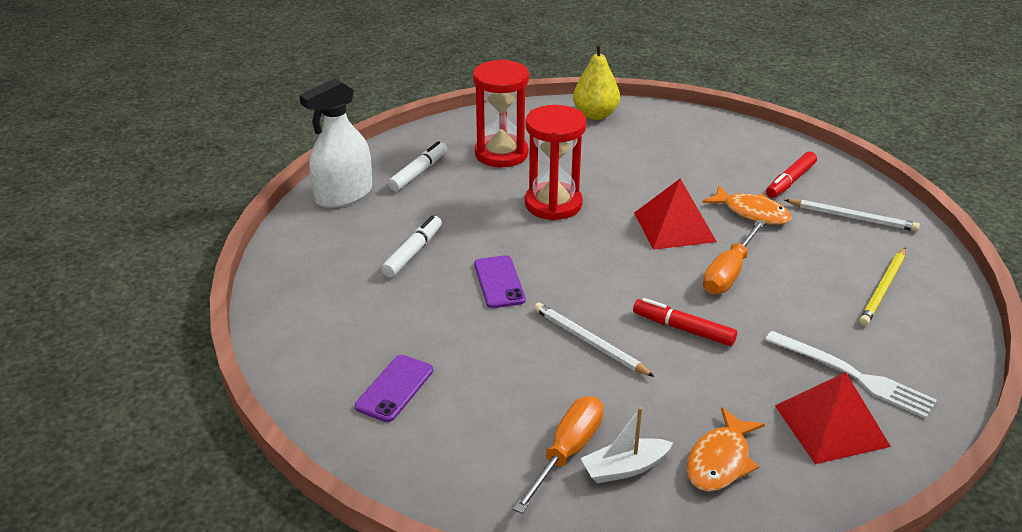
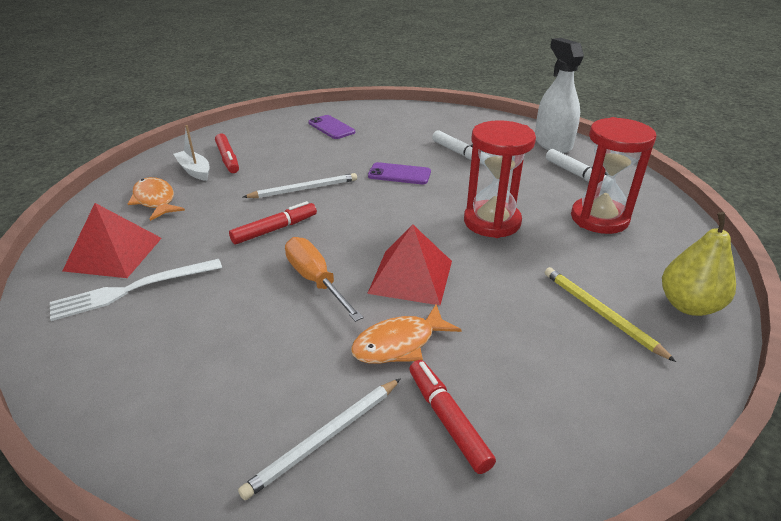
camera: 115 degrees right, 0 degrees up
(567, 452) = (228, 159): orange screwdriver -> red marker
(625, 468) = (194, 171): white boat -> white boat turned 45 degrees counterclockwise
(883, 289) = (190, 378): yellow pencil -> yellow pencil (600, 313)

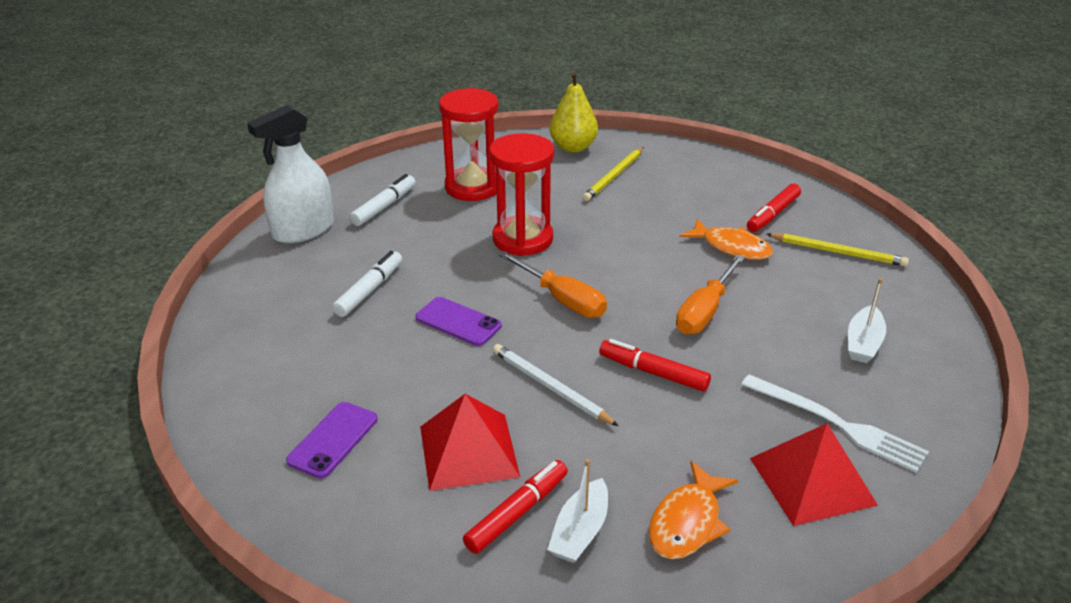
camera: 115 degrees left, 0 degrees up
(180, 359) = (863, 343): none -> white boat
(325, 438) = (838, 252): white pencil -> yellow pencil
(391, 217) = (563, 300): none -> orange screwdriver
(399, 174) = (458, 322): purple phone -> purple phone turned 45 degrees counterclockwise
(411, 276) = (649, 262): red pyramid -> red pyramid (468, 451)

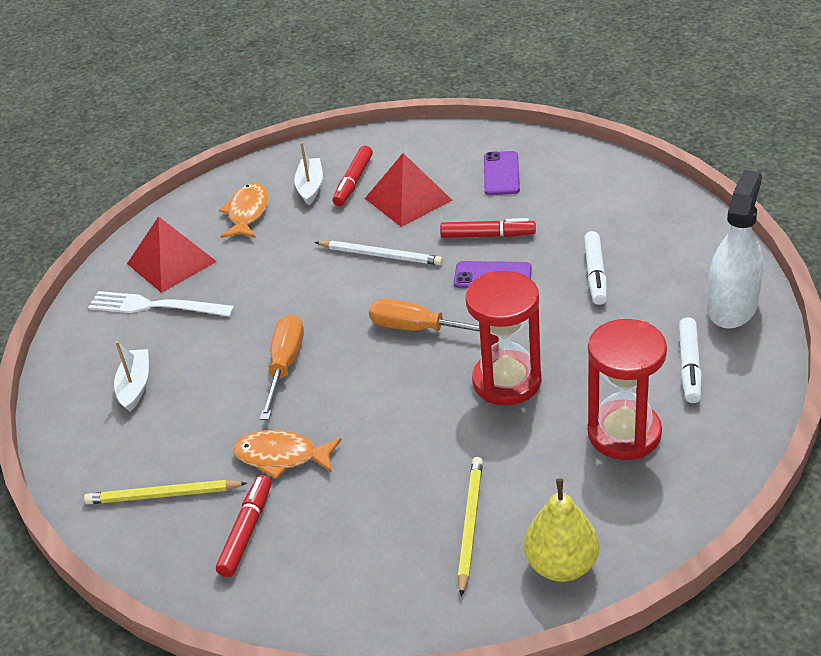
camera: 160 degrees right, 5 degrees up
(653, 372) = (308, 294): red marker -> red marker (488, 235)

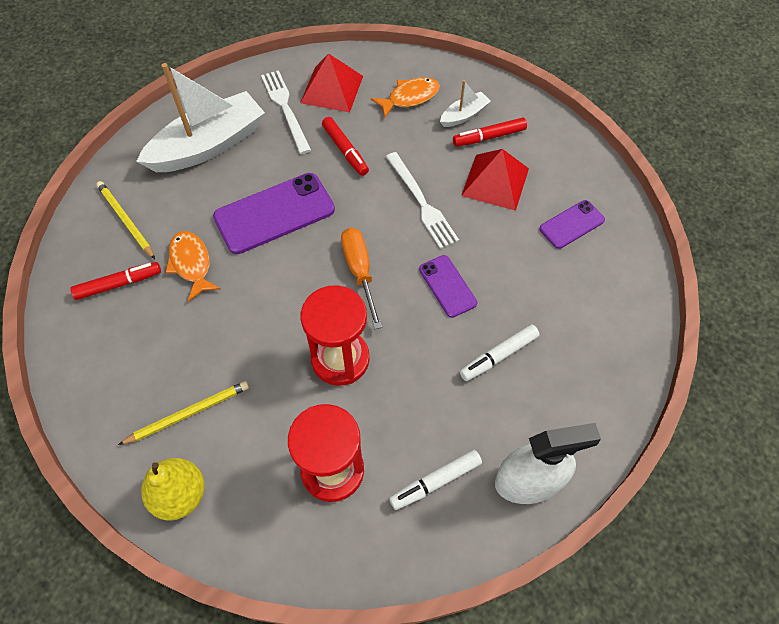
camera: 50 degrees right, 20 degrees up
(135, 386) = (208, 145): white boat -> white boat, size x2.19
(285, 365) = (274, 213): orange screwdriver -> purple phone
(381, 255) = (421, 202): white pencil -> white fork
(488, 235) = (491, 257): red marker -> red marker (345, 150)

